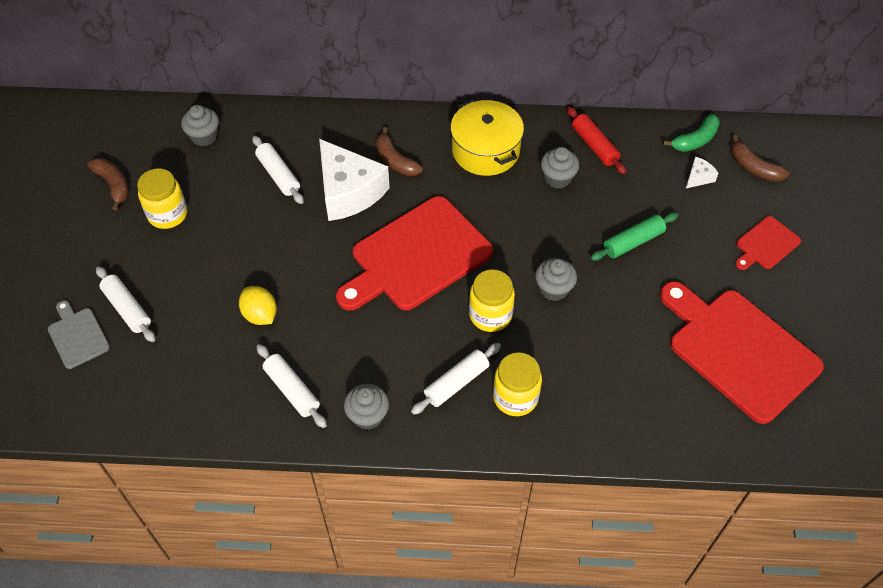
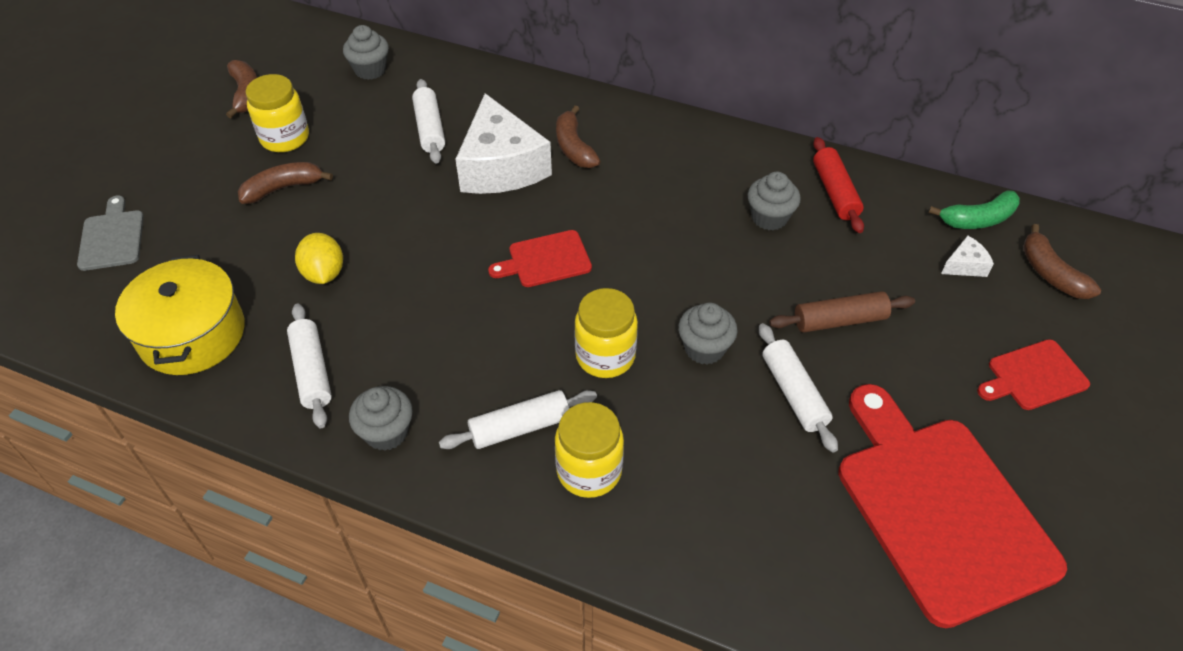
camera: 20 degrees right, 5 degrees down
(127, 309) = (182, 224): white rolling pin -> white rolling pin (793, 393)
(190, 256) = (283, 188): none -> brown banana
(416, 256) = (545, 260): red cutting board -> red cutting board, size x0.47
(485, 150) = (690, 163): yellow pot -> yellow pot (192, 334)
(633, 242) = (839, 320): green rolling pin -> brown rolling pin

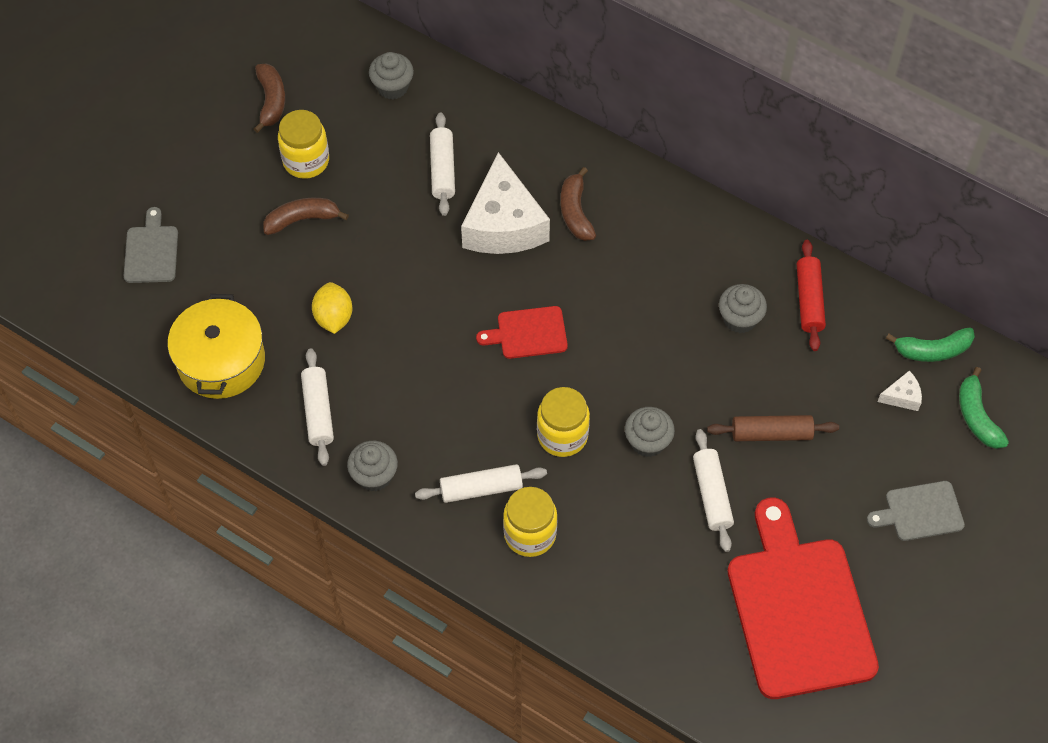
camera: 10 degrees right, 10 degrees up
(1033, 376) = (920, 512): red cutting board -> grey cutting board
(1050, 273) = (977, 416): brown banana -> green banana

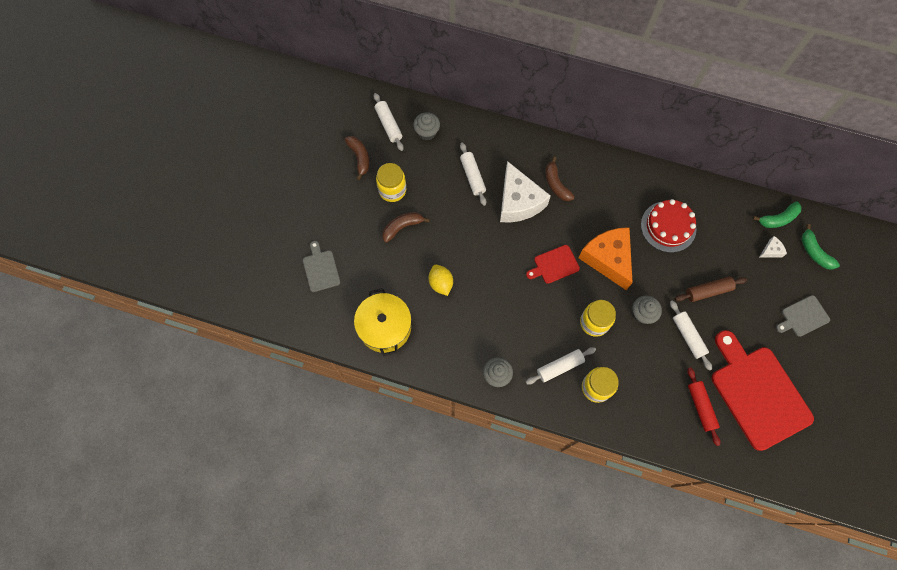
camera: 15 degrees left, 10 degrees up
(318, 411) = (451, 344): white rolling pin -> white rolling pin (388, 125)
(620, 344) = (607, 259): none -> orange cheese
(739, 319) = (668, 226): grey cupcake -> red cake
(809, 300) = (702, 206): red rolling pin -> red rolling pin (701, 407)

